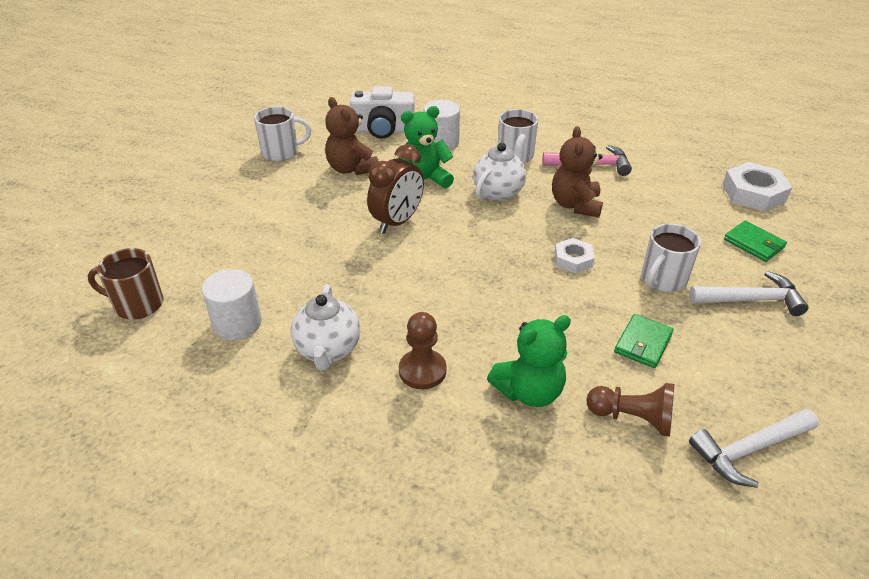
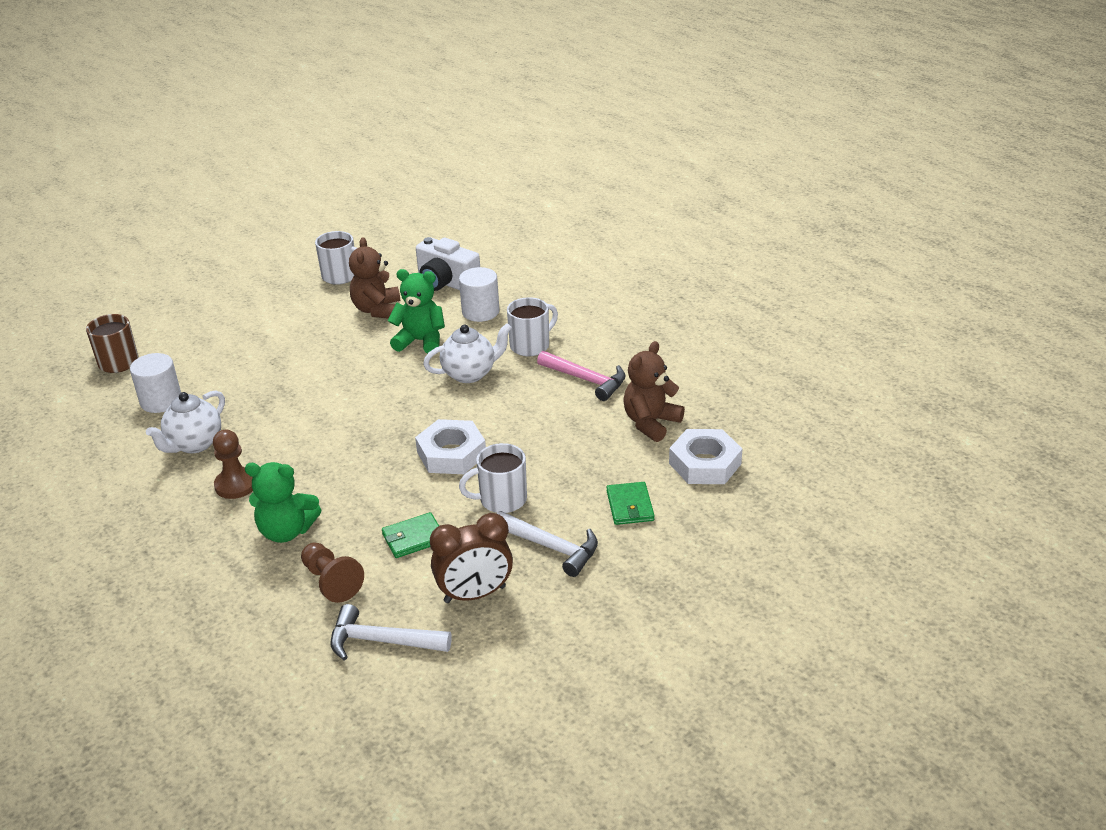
camera: 35 degrees right, 5 degrees down
(397, 222) = (356, 369): brown clock -> brown clock (475, 594)
(573, 259) = (451, 454): white nut -> white nut, size x1.66
(575, 205) = (519, 410): brown teddy bear -> brown teddy bear (651, 423)

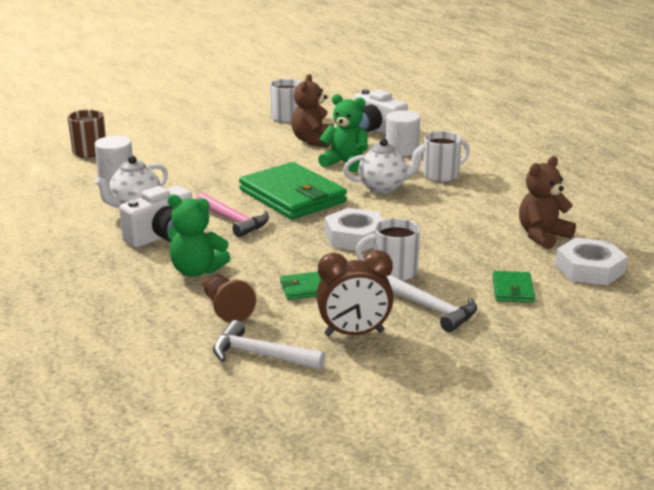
camera: 10 degrees right, 10 degrees down
(236, 485) = (162, 236): brown pawn -> white camera
(371, 401) = (292, 196): none -> green wallet
(586, 380) = (487, 202): pink hammer -> pink hammer (233, 221)

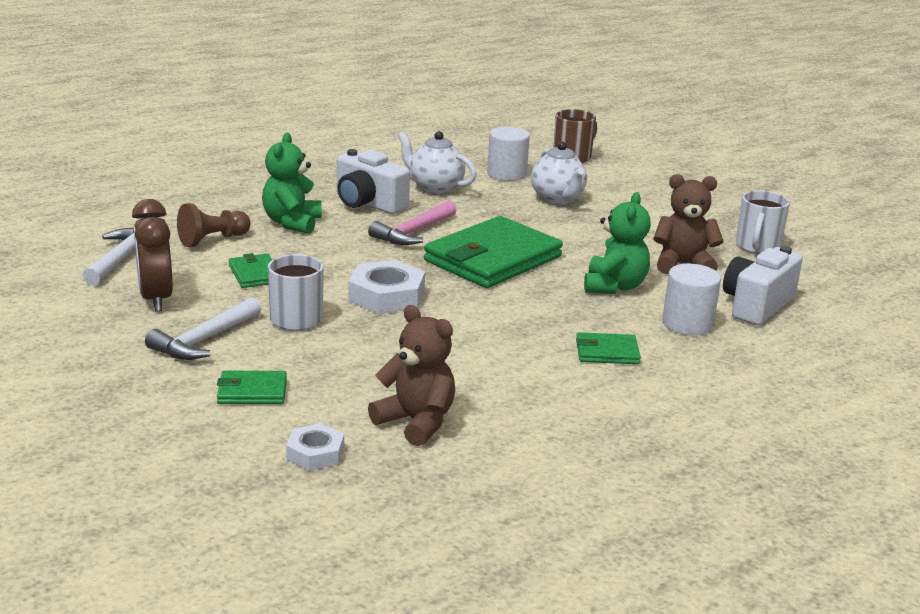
camera: 80 degrees right, 0 degrees up
(384, 187) = (543, 312): white teapot -> white teapot (558, 199)
(442, 175) = (607, 352): white mug -> green wallet
(590, 269) = (315, 453): white nut -> white nut, size x0.60

